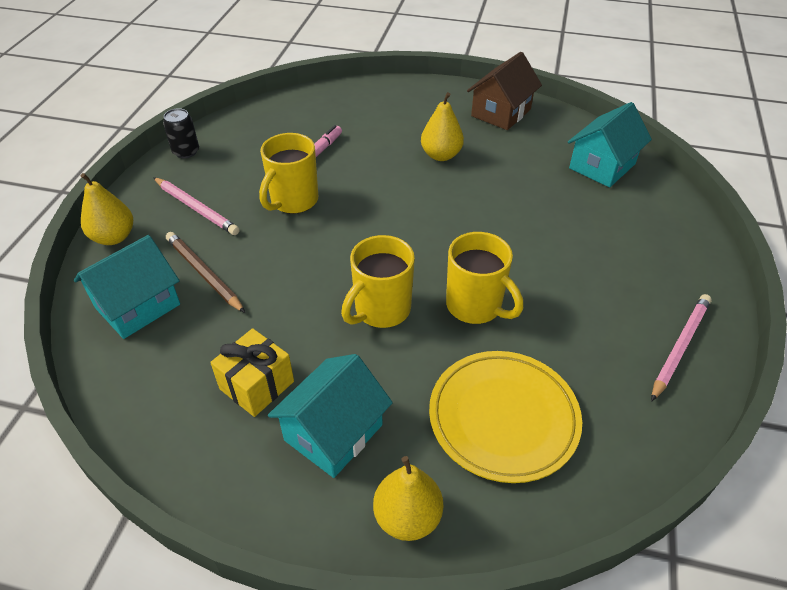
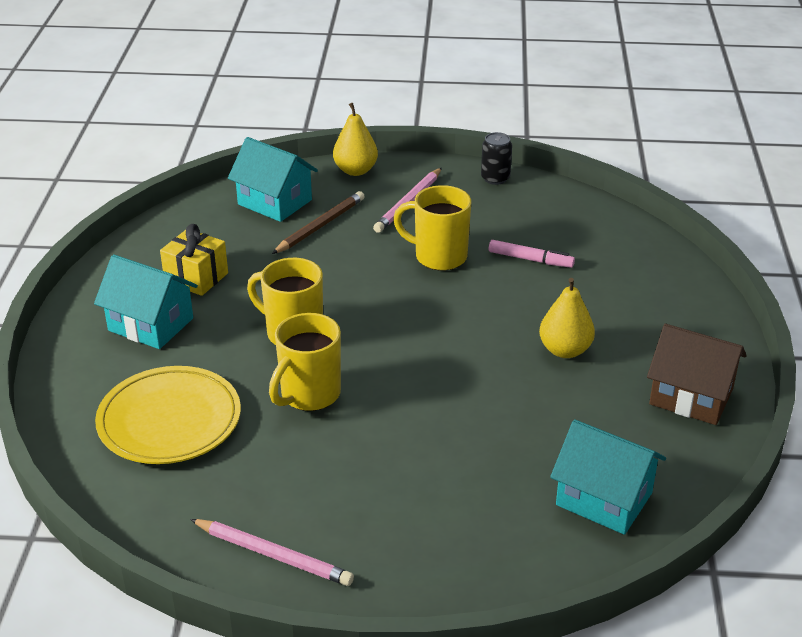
camera: 80 degrees right, 10 degrees down
(407, 517) = (73, 372): yellow pear -> none

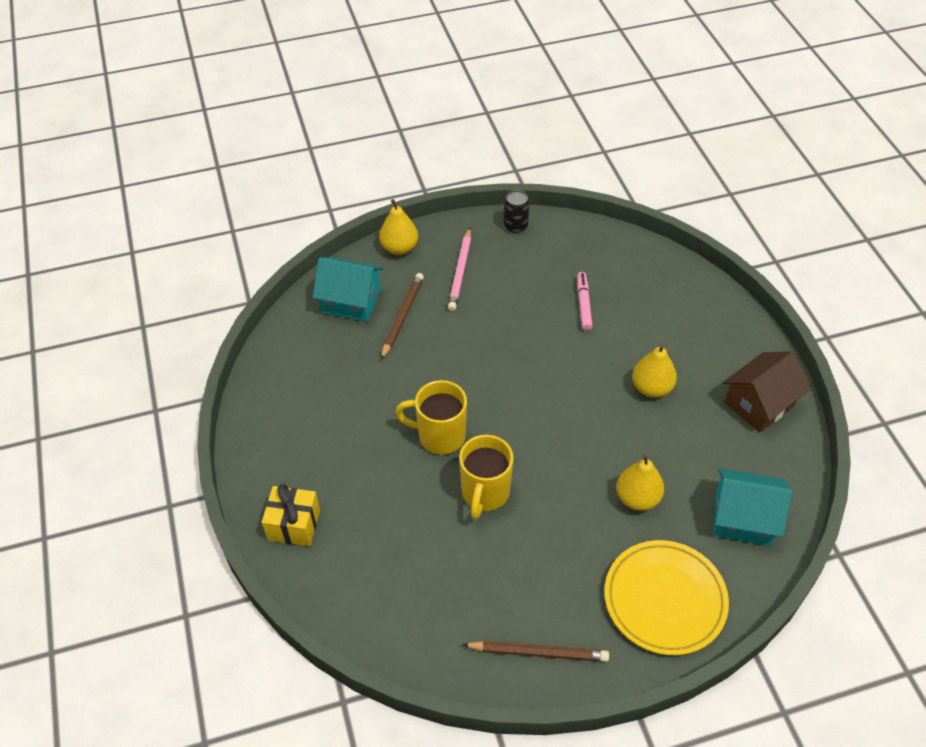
camera: 20 degrees left, 15 degrees up
(151, 324) = (320, 463): turquoise house -> none
(169, 421) = (390, 555): yellow plate -> yellow plate (664, 599)
(196, 277) = (330, 402): yellow gift -> yellow gift (294, 525)
(273, 555) = (538, 652): pink pencil -> brown pencil
(438, 257) = (512, 322): yellow mug -> none
(484, 445) = (637, 498): none -> yellow pear
(530, 259) = (583, 304): pink marker -> pink marker turned 90 degrees counterclockwise
(691, 396) = (759, 404): brown house -> brown house turned 45 degrees counterclockwise

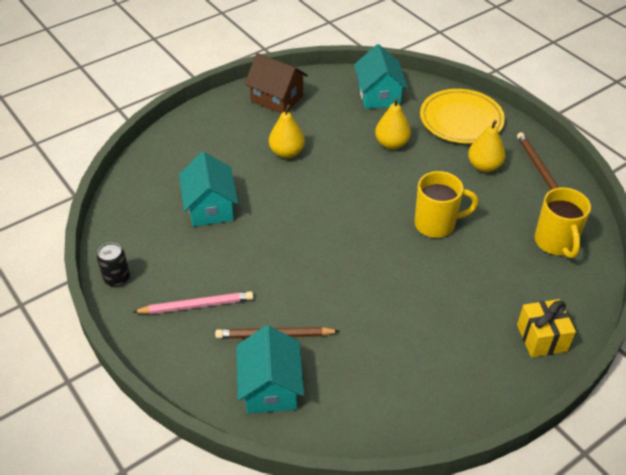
camera: 110 degrees left, 5 degrees down
(399, 248) = (176, 369): yellow pear -> yellow pear (484, 166)
(440, 436) = (399, 266): yellow mug -> yellow mug (555, 243)
(583, 304) = (210, 207): pink marker -> turquoise house

